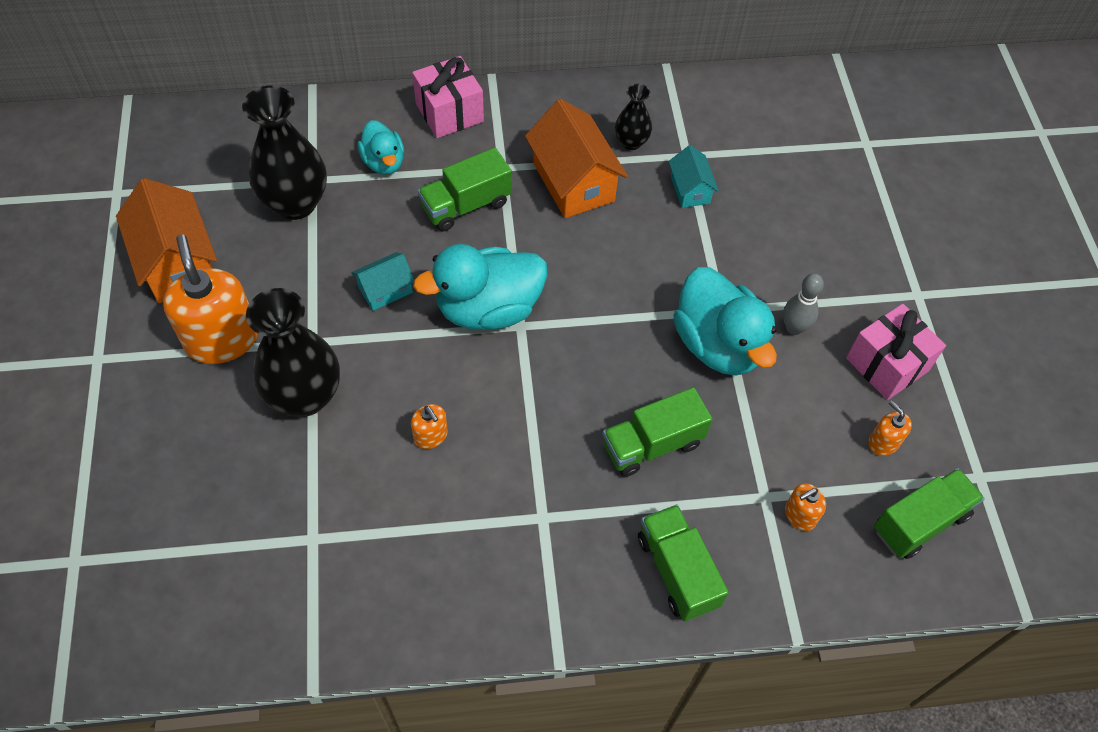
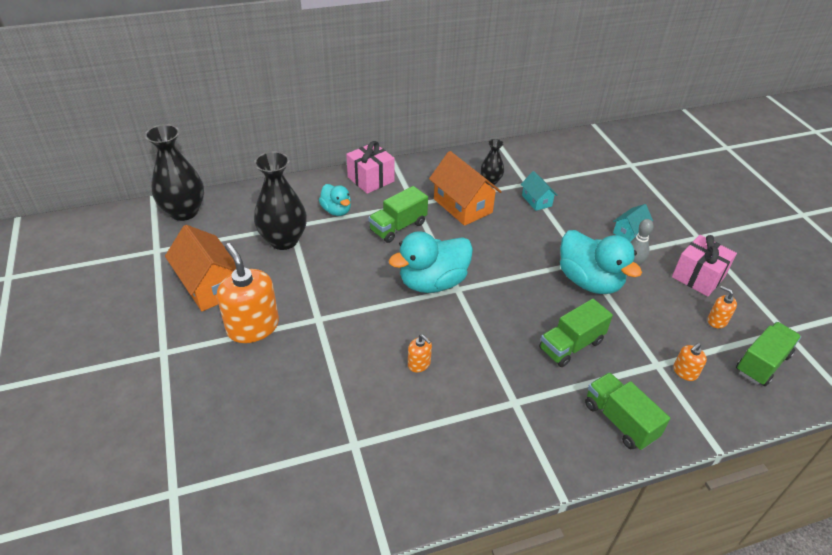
camera: 10 degrees left, 15 degrees down
(305, 396) = (322, 353): black vase -> black vase (184, 212)
(385, 290) = (360, 281): turquoise house -> turquoise house (629, 232)

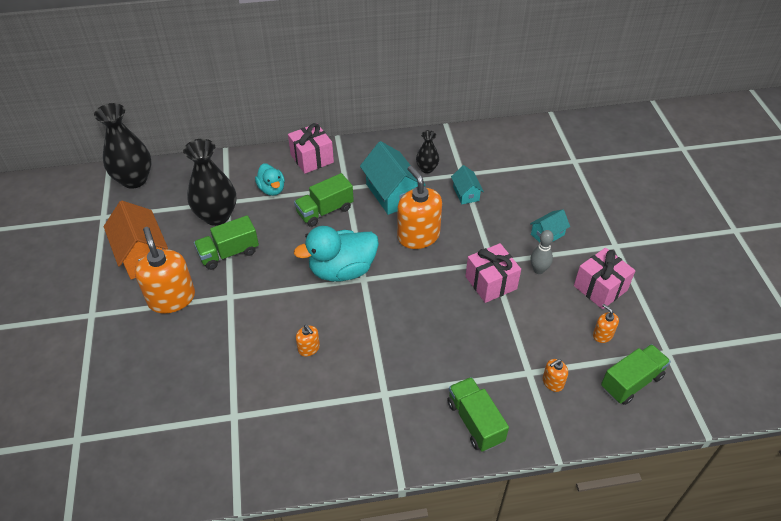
camera: 10 degrees right, 5 degrees up
(462, 206) = (392, 193): orange house -> turquoise house
(501, 243) = (418, 236): none -> orange soap dispenser
(571, 345) = (453, 345): green truck -> green truck (229, 253)
(589, 281) = (491, 283): turquoise duck -> pink gift

